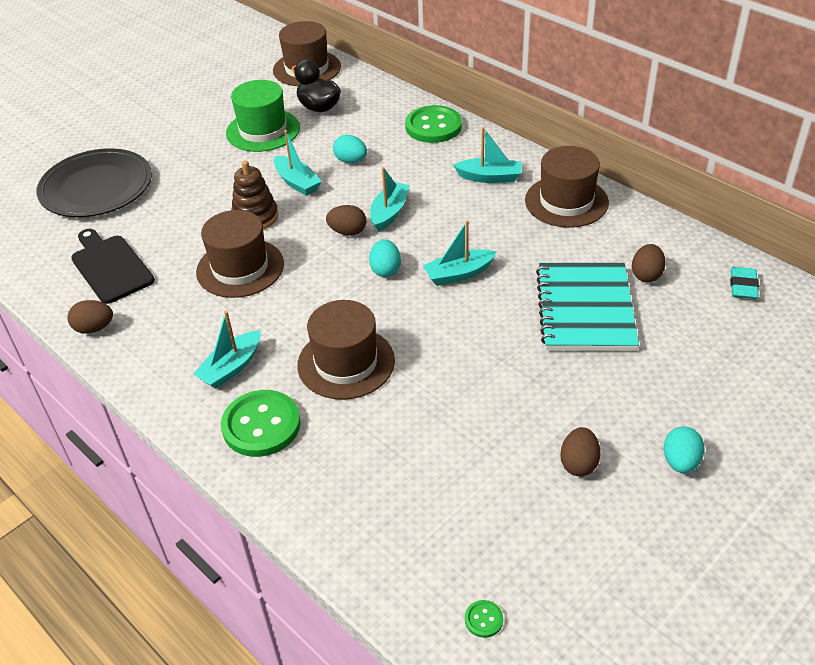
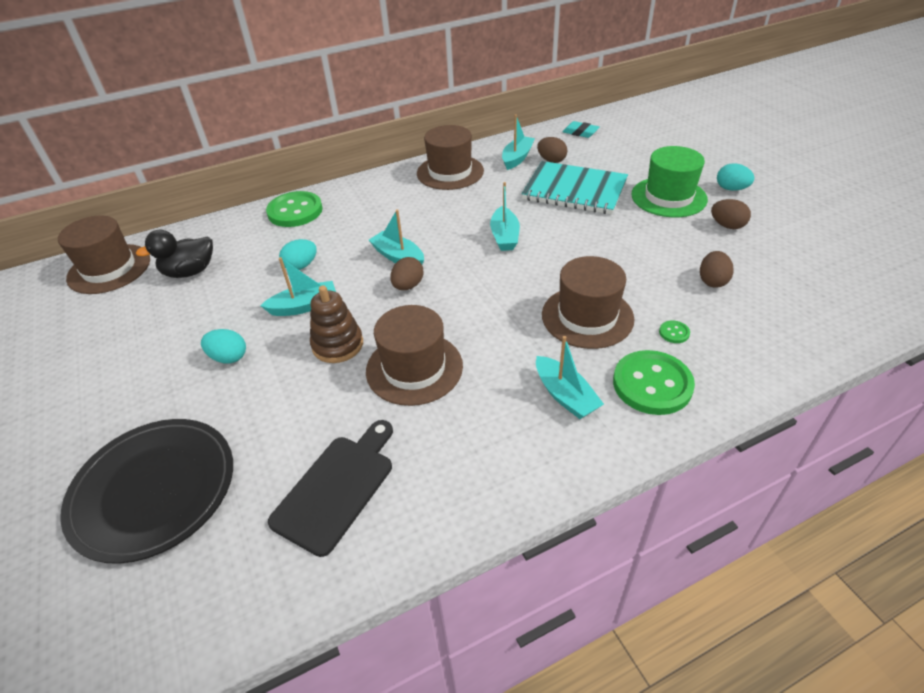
camera: 70 degrees left, 0 degrees up
(94, 328) = (447, 516): brown egg -> brown egg (712, 281)
(110, 267) = (337, 488): black cutting board -> black cutting board turned 135 degrees clockwise
(263, 130) = (188, 317): green hat -> green hat (668, 197)
(385, 270) = (476, 273): turquoise egg -> turquoise egg (229, 357)
(483, 619) = (869, 294): green button -> green button (674, 333)
(489, 177) = (392, 198): turquoise boat -> turquoise boat (517, 158)

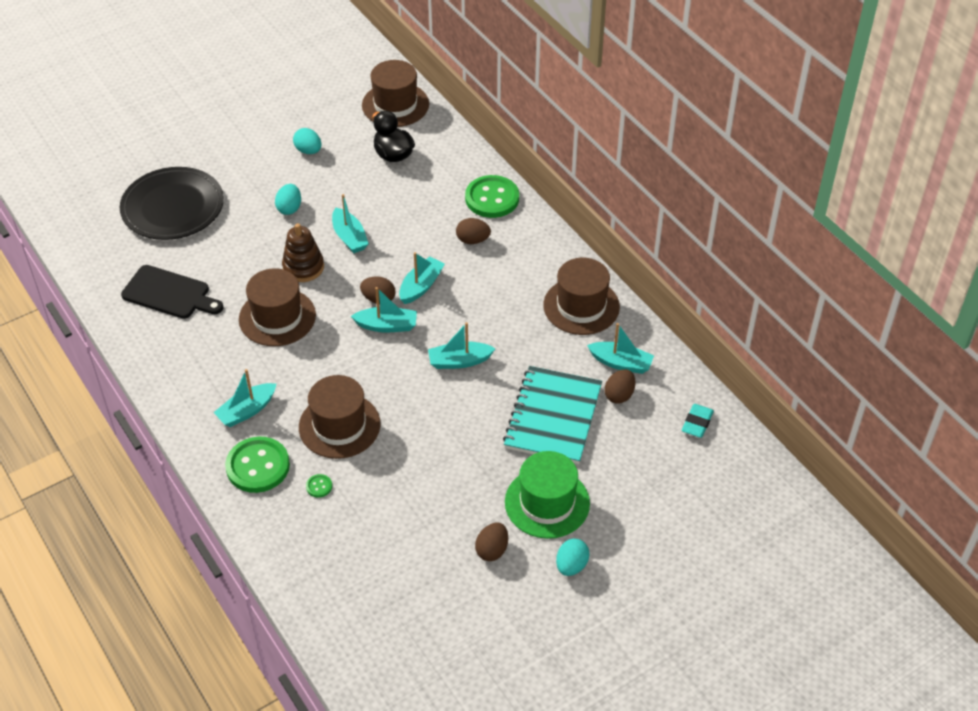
camera: 80 degrees right, 5 degrees up
(301, 266) = (404, 223): turquoise egg -> turquoise egg (308, 151)
(448, 281) = (387, 325): none -> turquoise boat
(712, 281) = (393, 524): brown egg -> brown egg (473, 240)

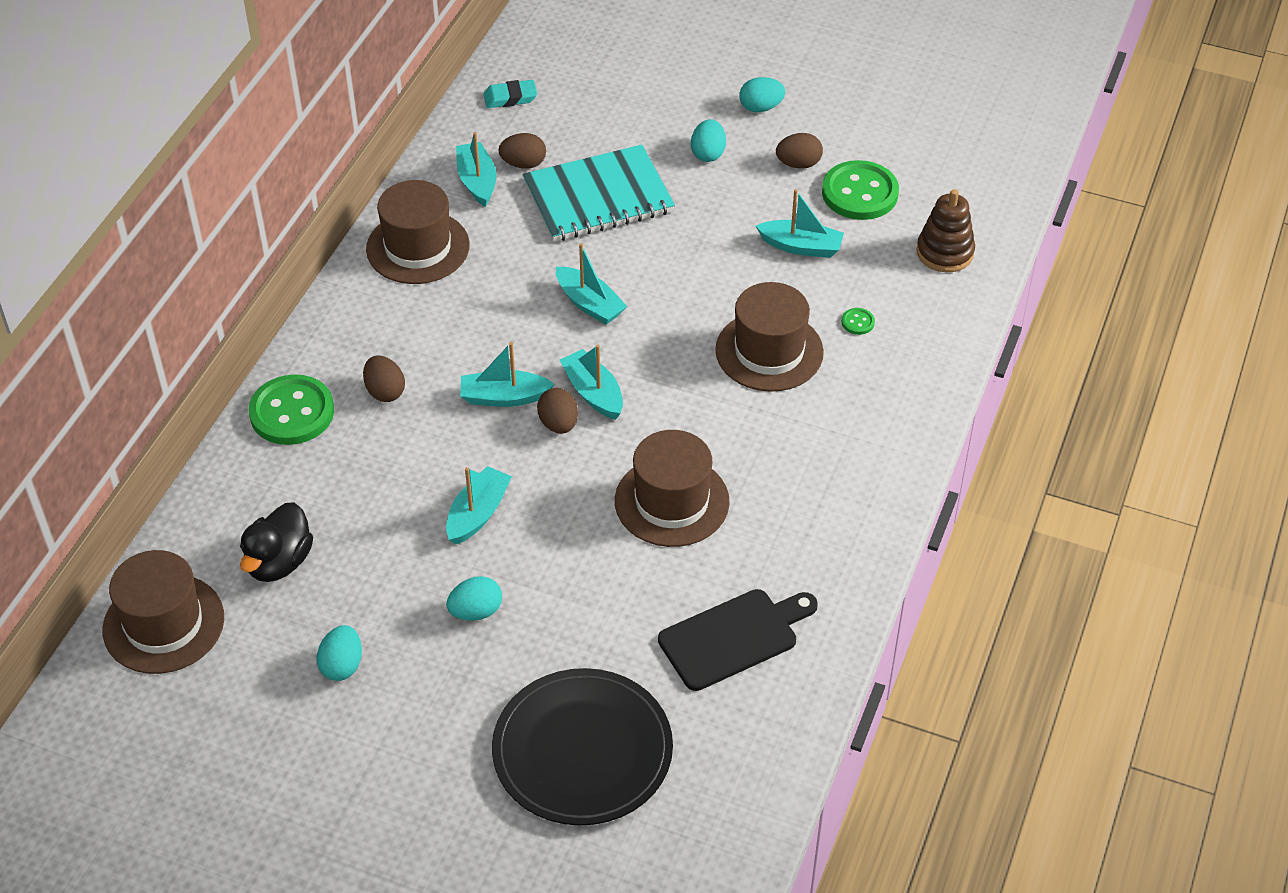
camera: 125 degrees left, 0 degrees up
(169, 294) = (734, 637): black cutting board -> black cutting board turned 75 degrees clockwise
(247, 411) = (827, 440): turquoise boat -> turquoise boat (801, 246)
(258, 466) = (884, 385): green button -> green button (859, 193)
(303, 267) = (569, 528): brown stacking toy -> brown stacking toy (945, 252)
(547, 502) = (708, 153): green hat -> turquoise egg

